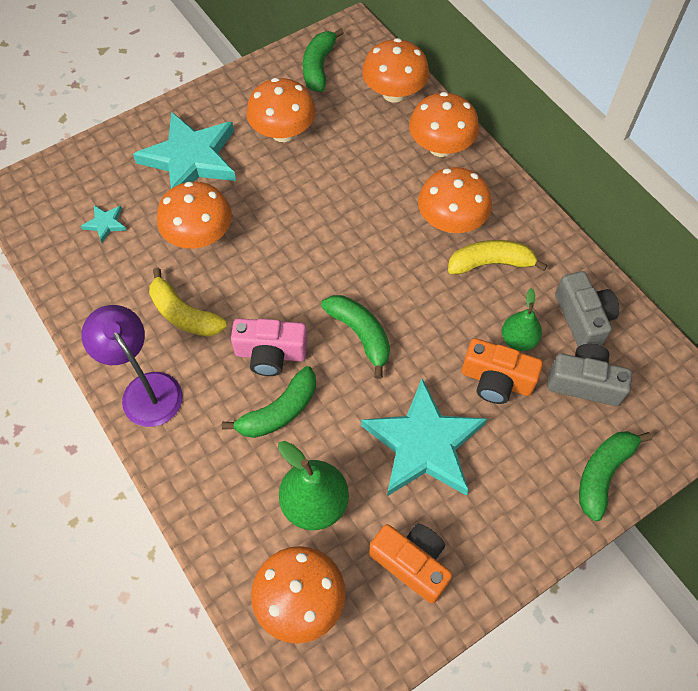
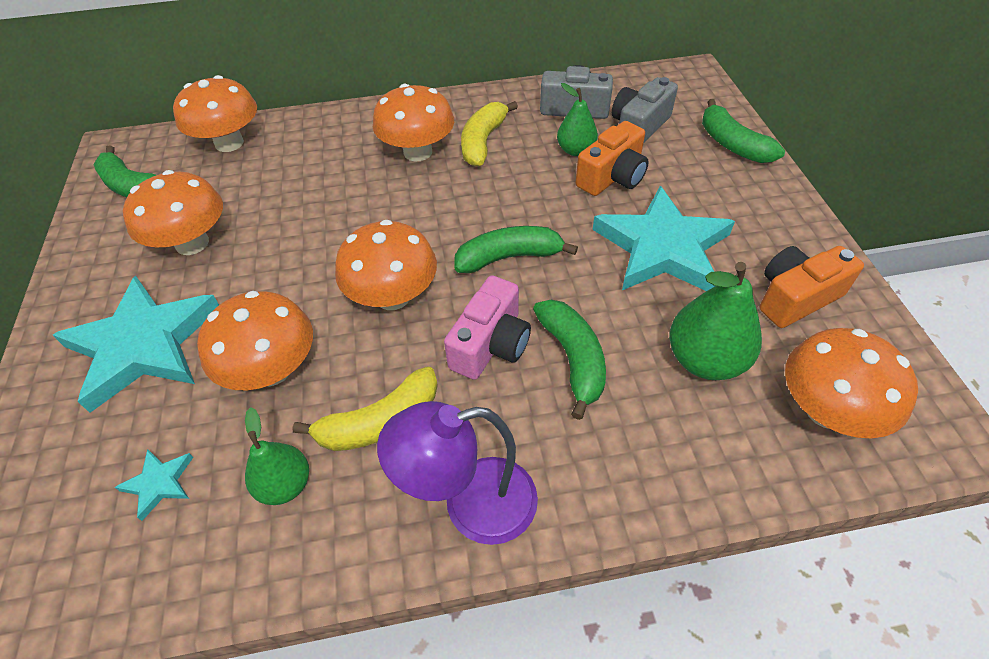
camera: 65 degrees left, 10 degrees down
(125, 285) = (285, 484): none -> green pear
(440, 147) = (325, 132): orange mushroom -> orange mushroom (393, 296)

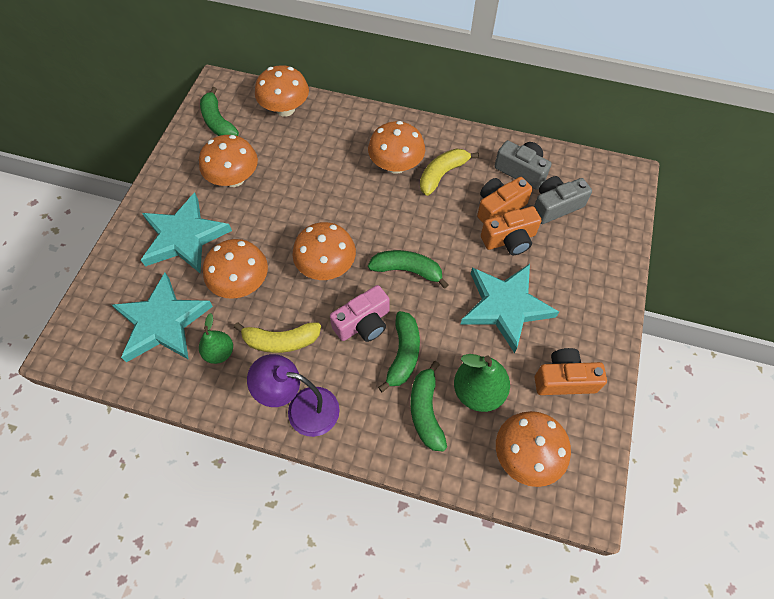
camera: 25 degrees right, 10 degrees up
(159, 483) = (163, 322): turquoise star -> turquoise star, size x2.45
(575, 150) = (499, 207): green pear -> orange camera
(732, 144) = (611, 249): green banana -> green banana (426, 411)

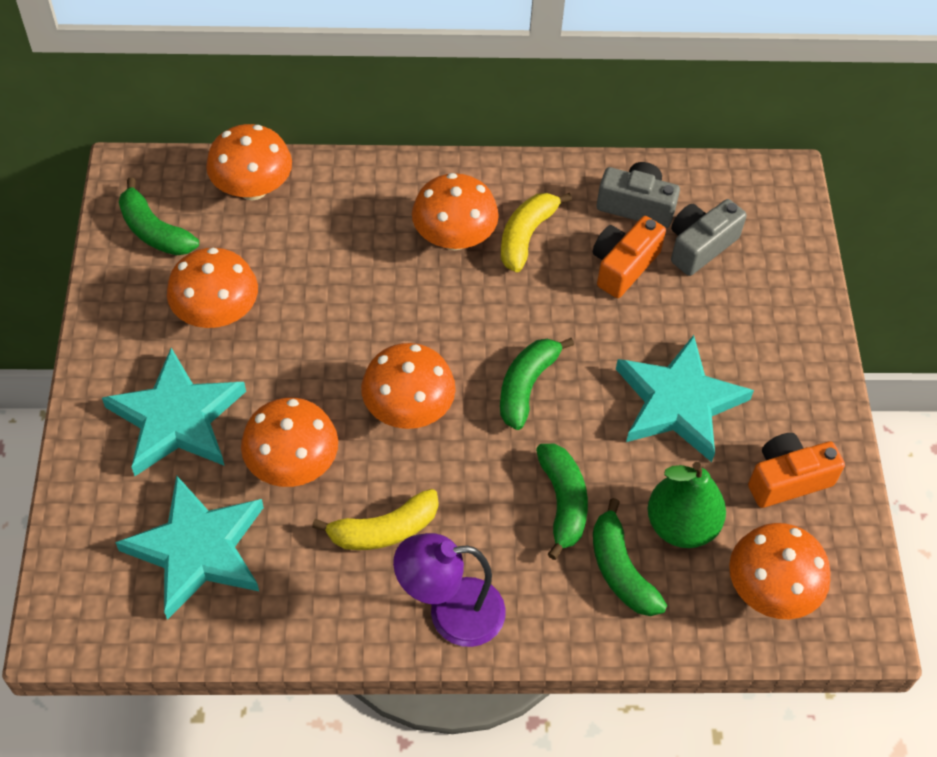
camera: 20 degrees left, 5 degrees down
(219, 352) = (301, 569): green pear -> none
(363, 323) = (492, 475): pink camera -> none
(407, 270) = (526, 386): green banana -> green banana turned 60 degrees counterclockwise
(509, 240) = (653, 308): orange camera -> none

